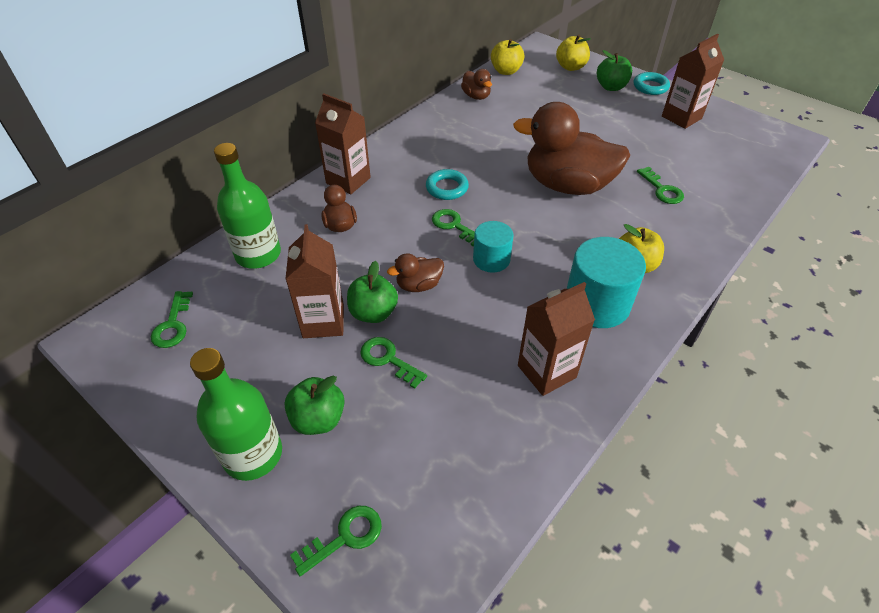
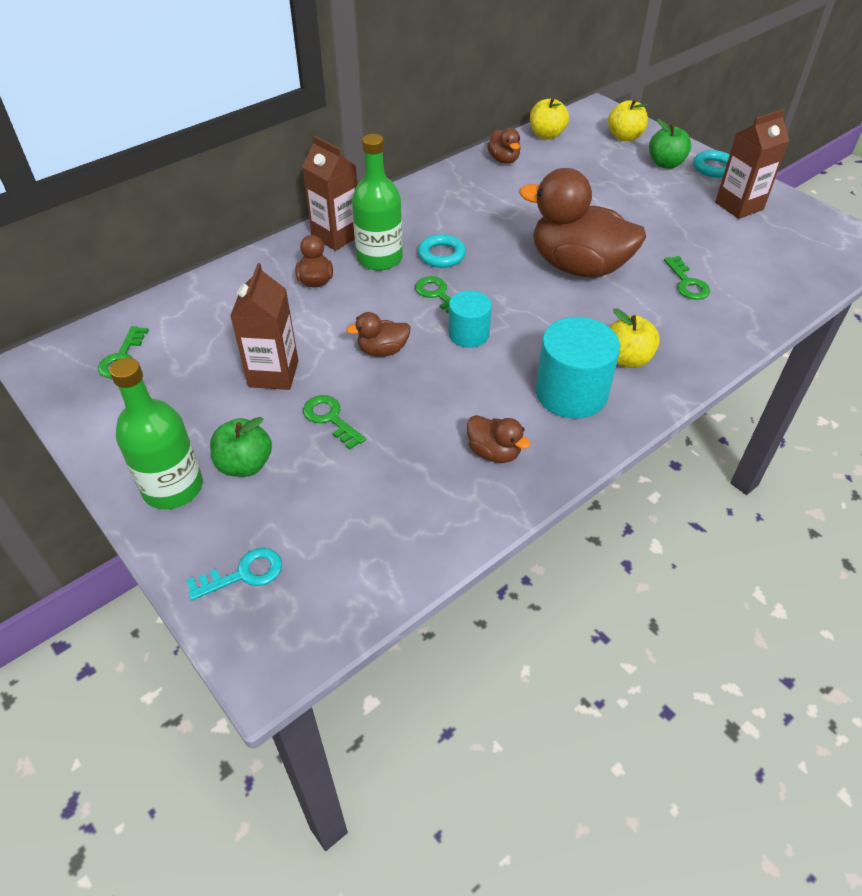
camera: 10 degrees right, 0 degrees up
(258, 254) = (223, 300): green bottle -> green bottle (379, 258)
(344, 537) = (243, 574): green key -> turquoise key
(373, 313) = (327, 372): green apple -> none
(546, 371) = (494, 452): brown carton -> brown duck

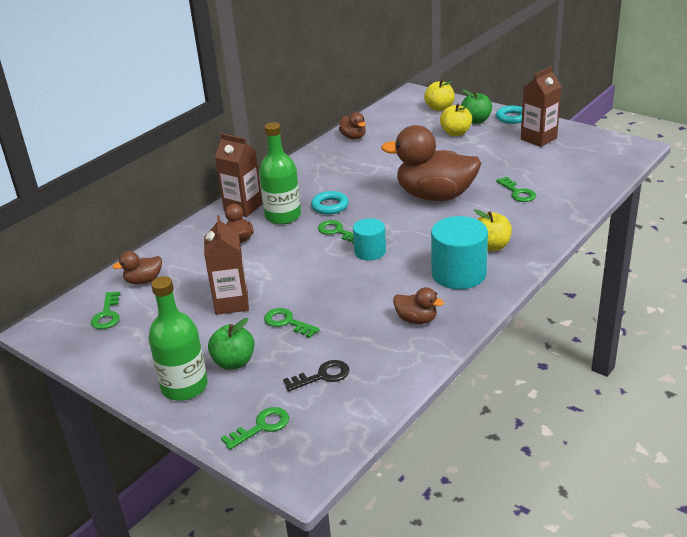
camera: 10 degrees left, 15 degrees down
(243, 574) = (261, 427): turquoise key -> green key
(345, 512) = (322, 376): none -> black key
(382, 350) = (309, 273): brown duck -> brown duck (143, 281)
(546, 135) = (380, 116): yellow apple -> yellow apple (456, 133)

